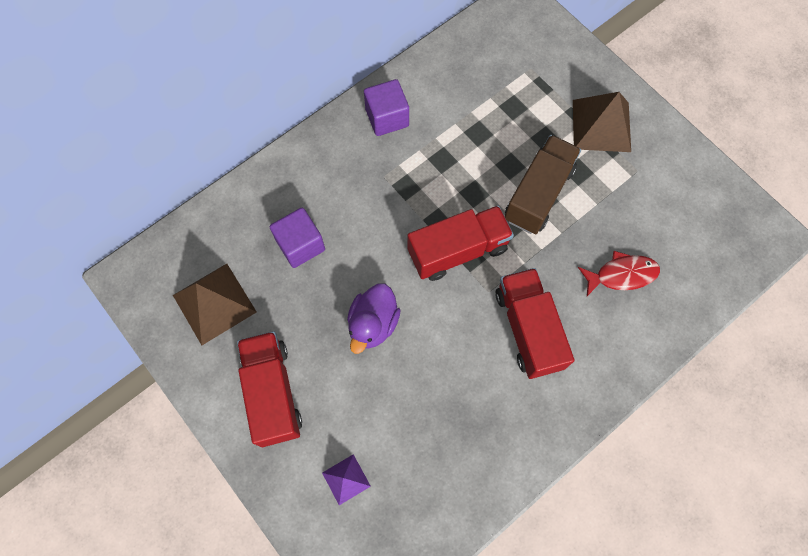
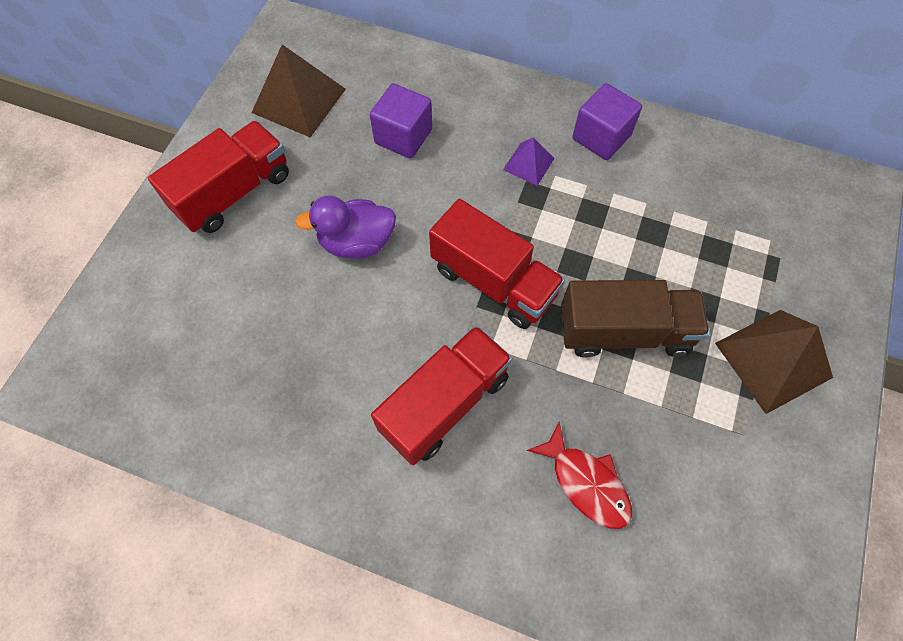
camera: 60 degrees right, 5 degrees down
(346, 479) = (174, 303): purple pyramid -> purple pyramid (528, 164)

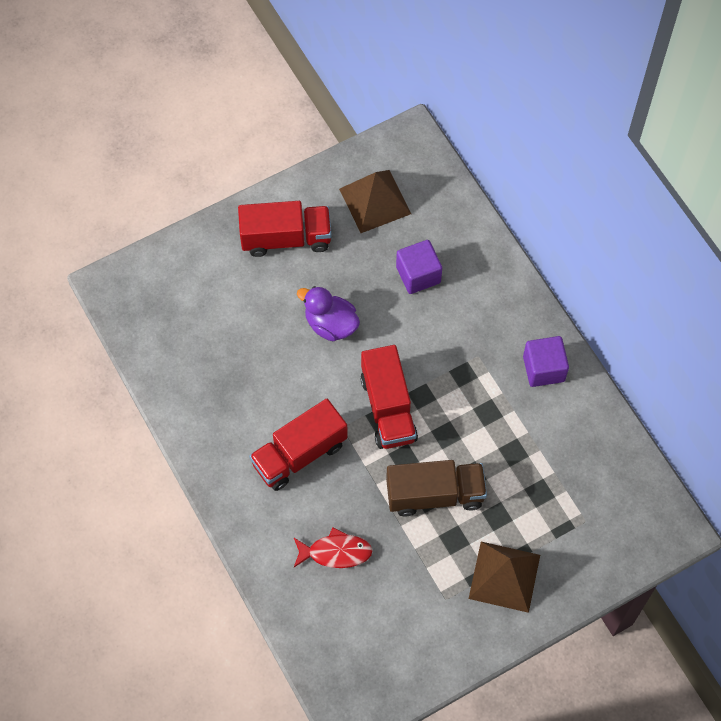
camera: 40 degrees right, 0 degrees up
(445, 403) = (299, 454): red truck -> red truck turned 150 degrees clockwise
(528, 164) = (479, 351): purple pyramid -> none
(586, 483) = (336, 552): red fish -> red fish turned 90 degrees counterclockwise
(624, 332) = (435, 494): brown truck -> brown truck turned 45 degrees counterclockwise

